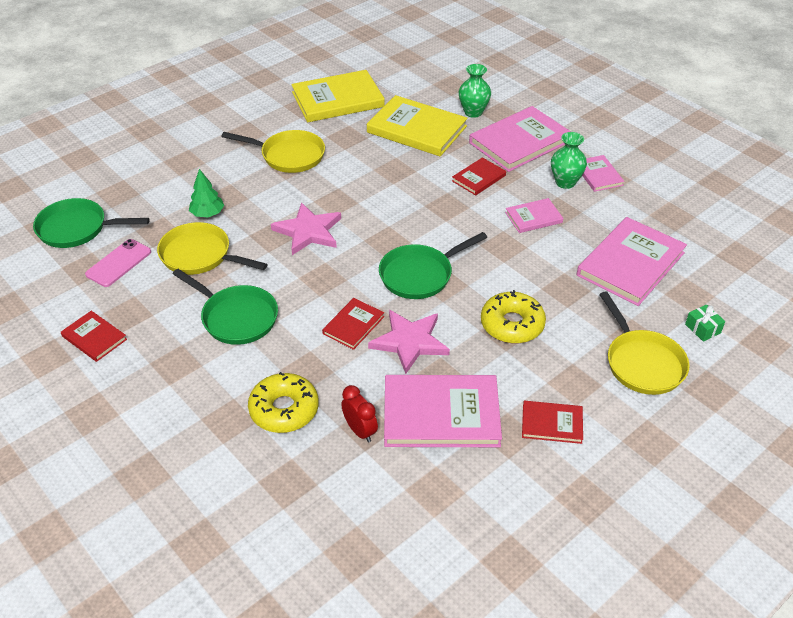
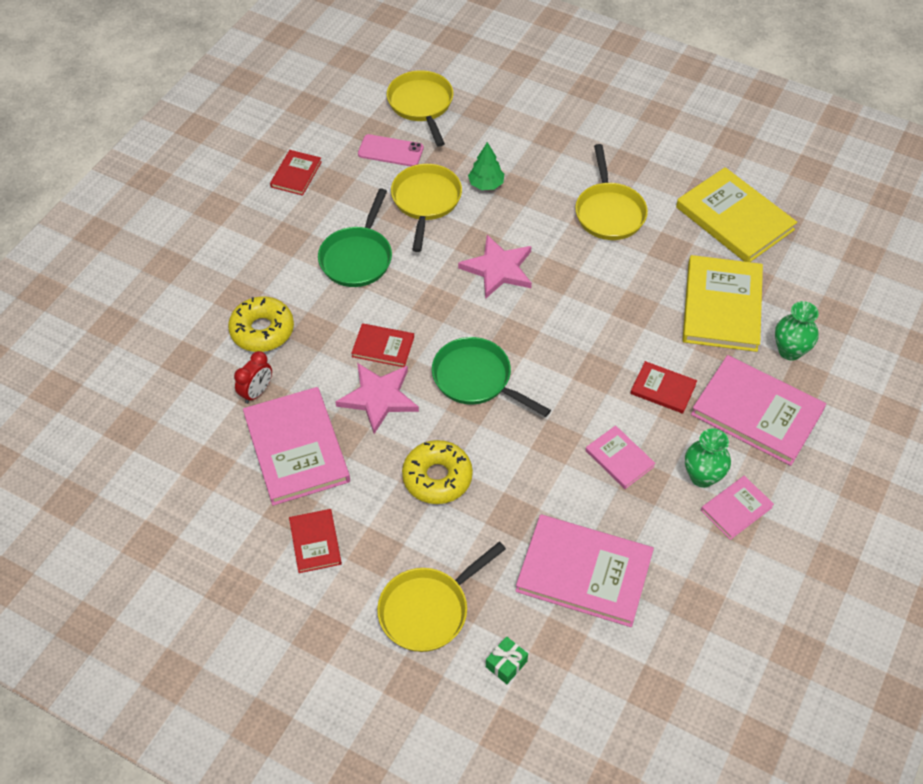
camera: 70 degrees right, 10 degrees up
(77, 229) = (421, 105): green pan -> yellow pan

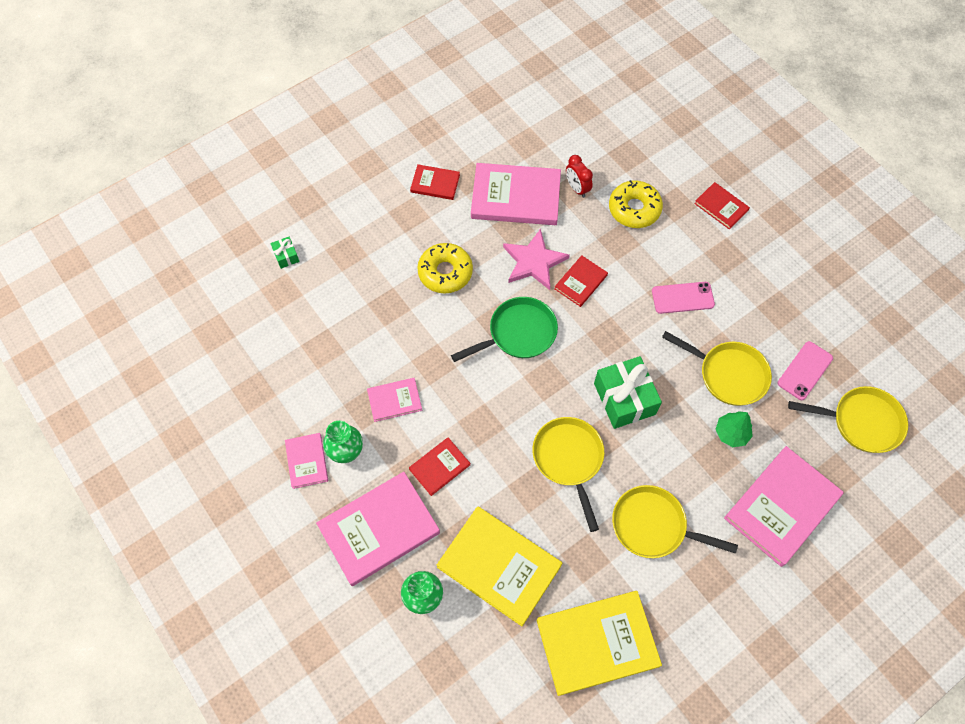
camera: 115 degrees right, 10 degrees up
(296, 174) = (800, 286): red book -> red book (721, 207)
(357, 258) = (682, 298): green pan -> pink phone
(428, 610) = (349, 228): yellow pan -> yellow pan (569, 459)
(498, 269) = (624, 399): pink star -> green gift
(584, 572) = (319, 331): pink book -> pink book (781, 506)

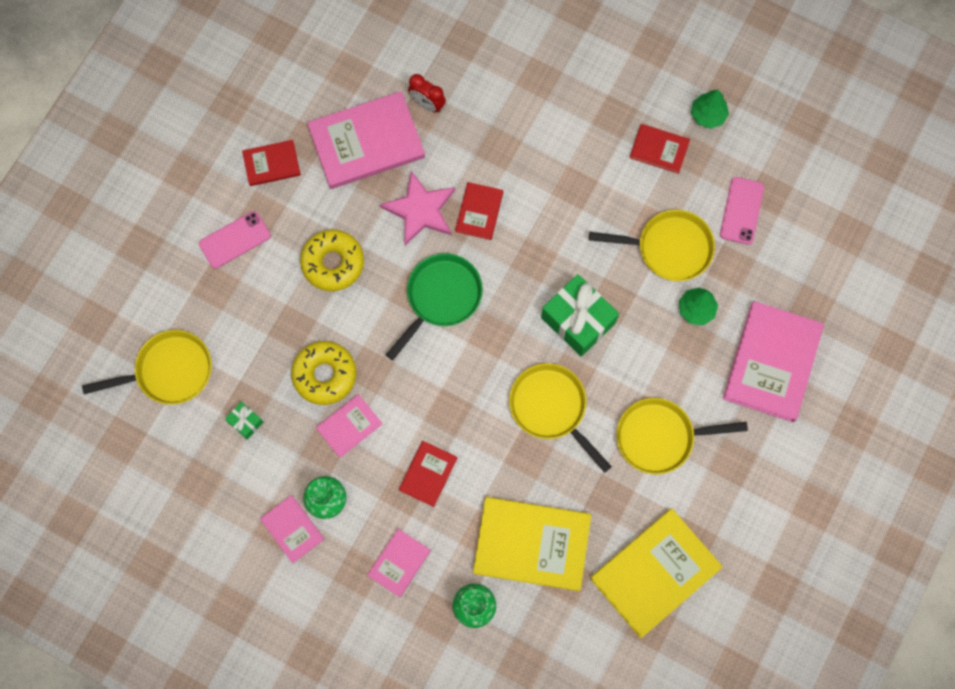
camera: 25 degrees left, 10 degrees up
(286, 256) = (153, 319): green gift -> green gift (245, 422)
(379, 529) = (399, 563): pink book -> pink book, size x0.52
(634, 209) = (498, 103): yellow donut -> yellow donut (324, 375)
(682, 298) = (590, 184): pink phone -> pink phone (235, 240)
(721, 207) = (587, 61): red book -> red book (659, 149)
(806, 285) = (708, 115): none -> green tree
(861, 422) = (815, 241): yellow pan -> yellow pan (169, 371)

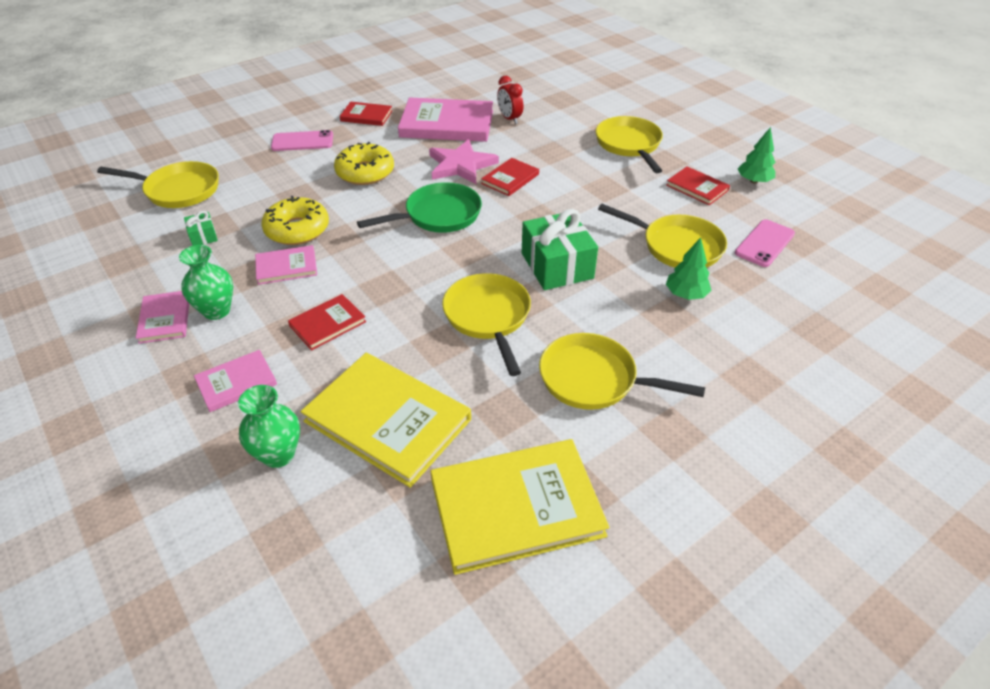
camera: 25 degrees right, 30 degrees down
(570, 101) = (629, 145): none -> yellow pan
(772, 362) = (757, 360): pink book -> none

